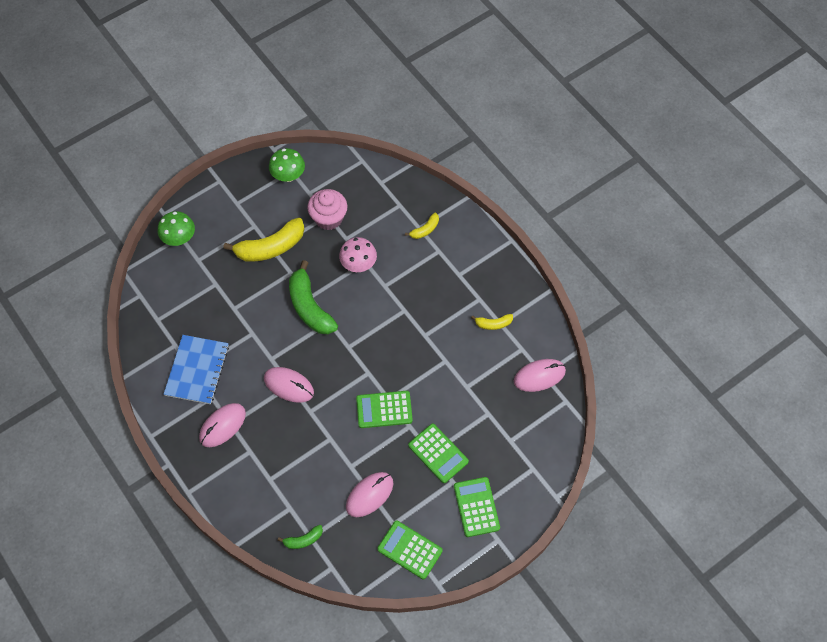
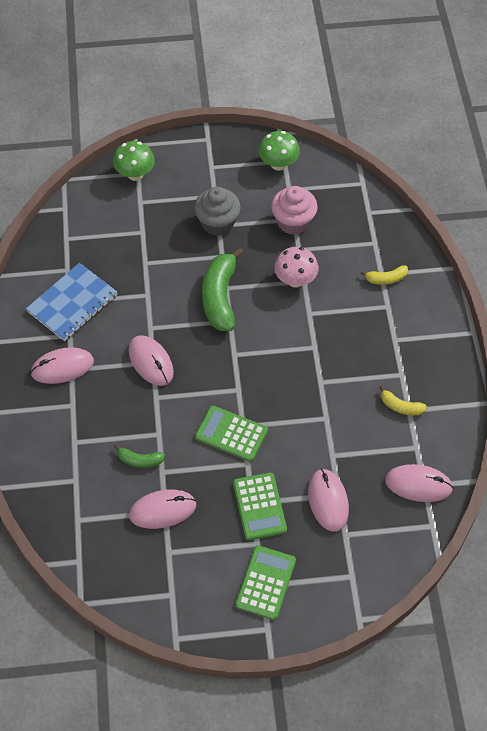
camera: 30 degrees right, 5 degrees down
(271, 247) = (217, 223): yellow banana -> grey cupcake
(303, 540) = (68, 518): green banana -> green banana (139, 460)
(410, 550) = (168, 587): green calculator -> none
(484, 422) = (328, 501): none -> pink mouse

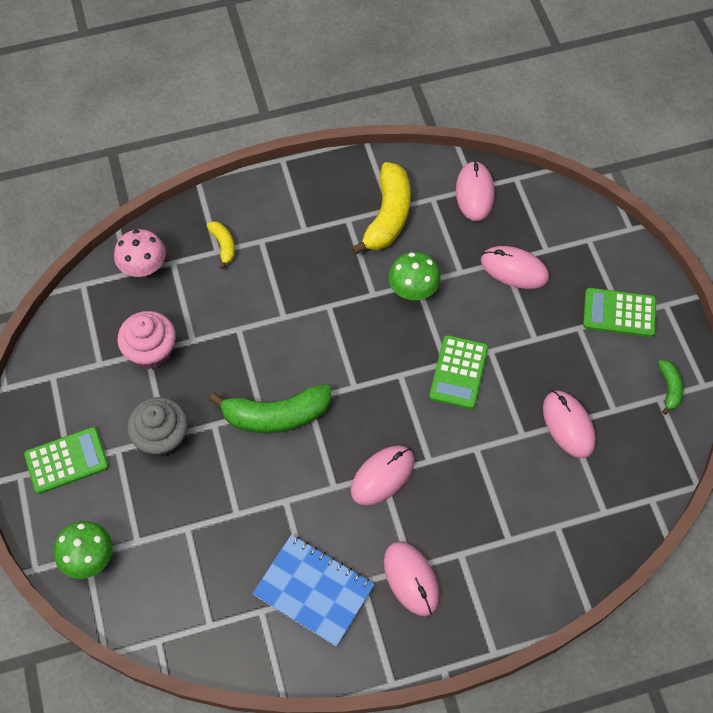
camera: 100 degrees left, 5 degrees up
(139, 460) = (514, 461): green banana -> green banana (669, 388)
(259, 506) = (538, 331): green calculator -> green calculator (67, 461)
(278, 164) = (59, 381): green mushroom -> green mushroom (413, 290)
(295, 280) = (239, 337): pink mushroom -> pink mushroom (144, 267)
(328, 501) = (514, 269): pink mouse -> pink mouse turned 45 degrees clockwise
(400, 406) = (388, 216): yellow banana -> yellow banana, size x2.04

